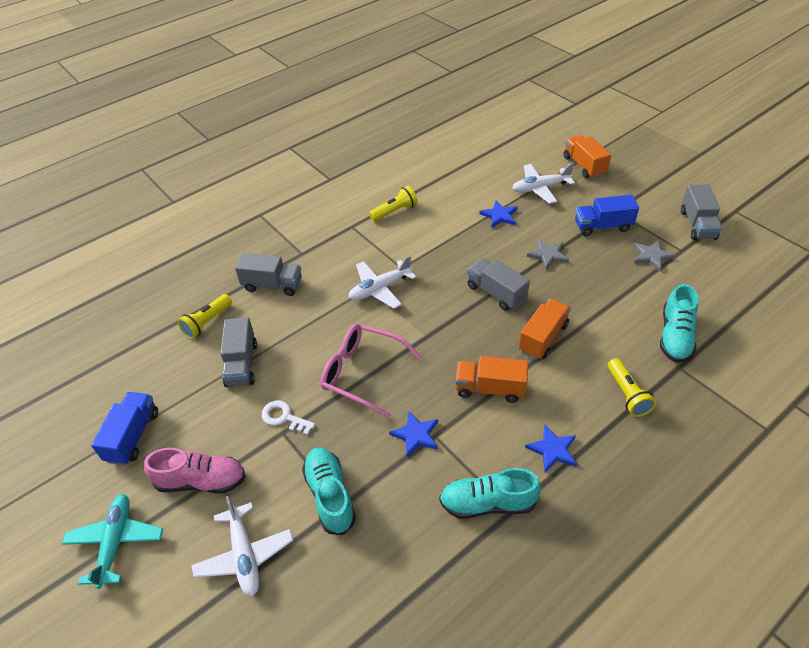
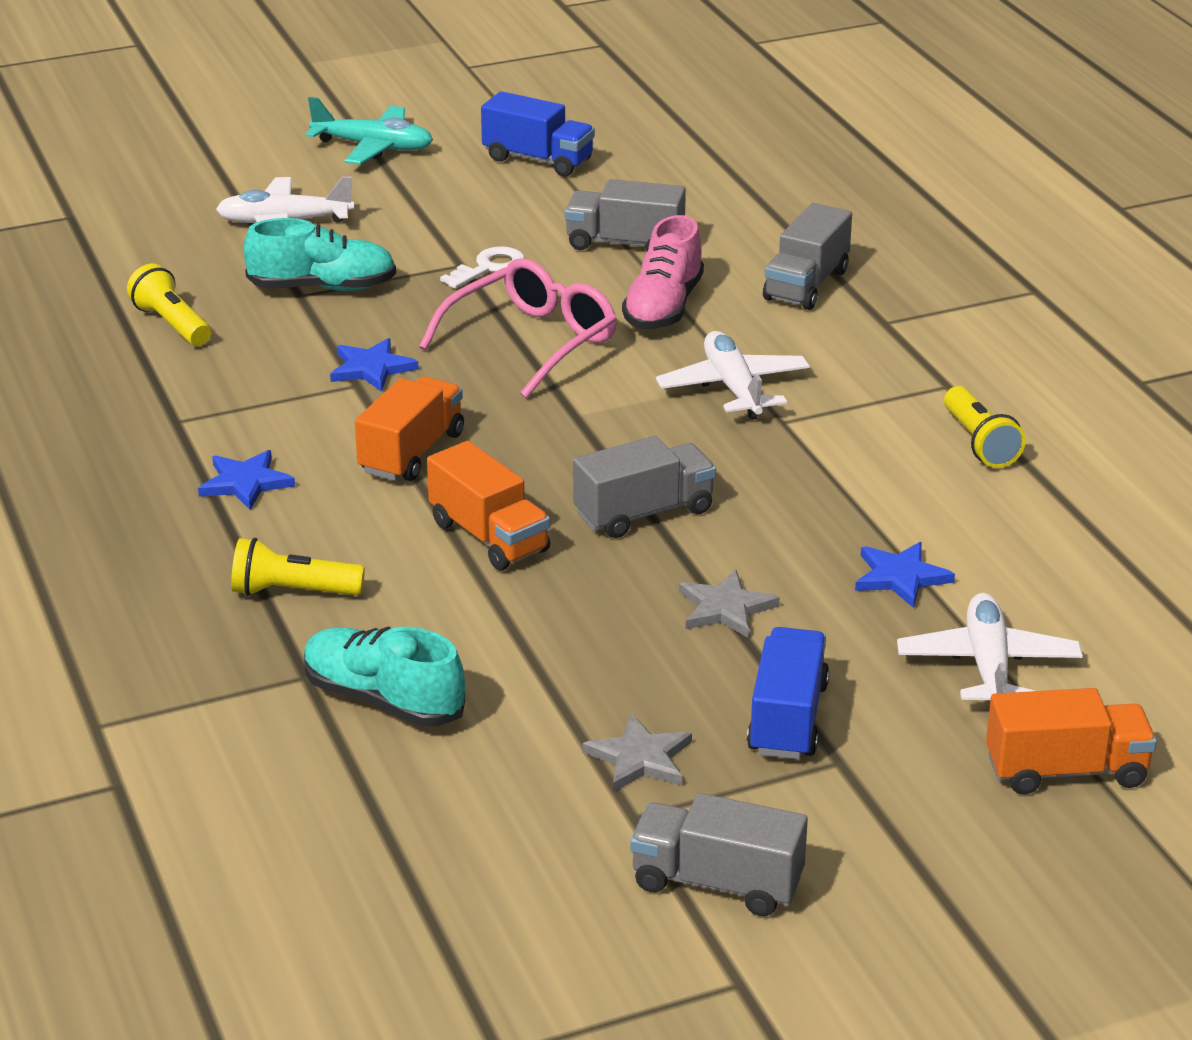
camera: 105 degrees right, 15 degrees down
(201, 481) = (422, 202): pink shoe -> pink shoe (663, 307)
(207, 322) = (742, 222): yellow flashlight -> yellow flashlight (172, 324)
(487, 503) = (205, 404): turquoise shoe -> none

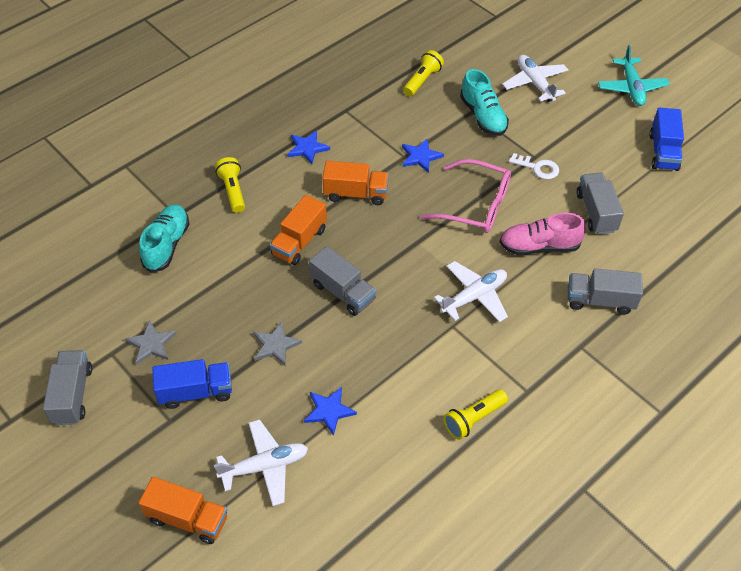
camera: 70 degrees right, 20 degrees up
(1066, 771) = (188, 518): orange truck -> orange truck turned 45 degrees counterclockwise

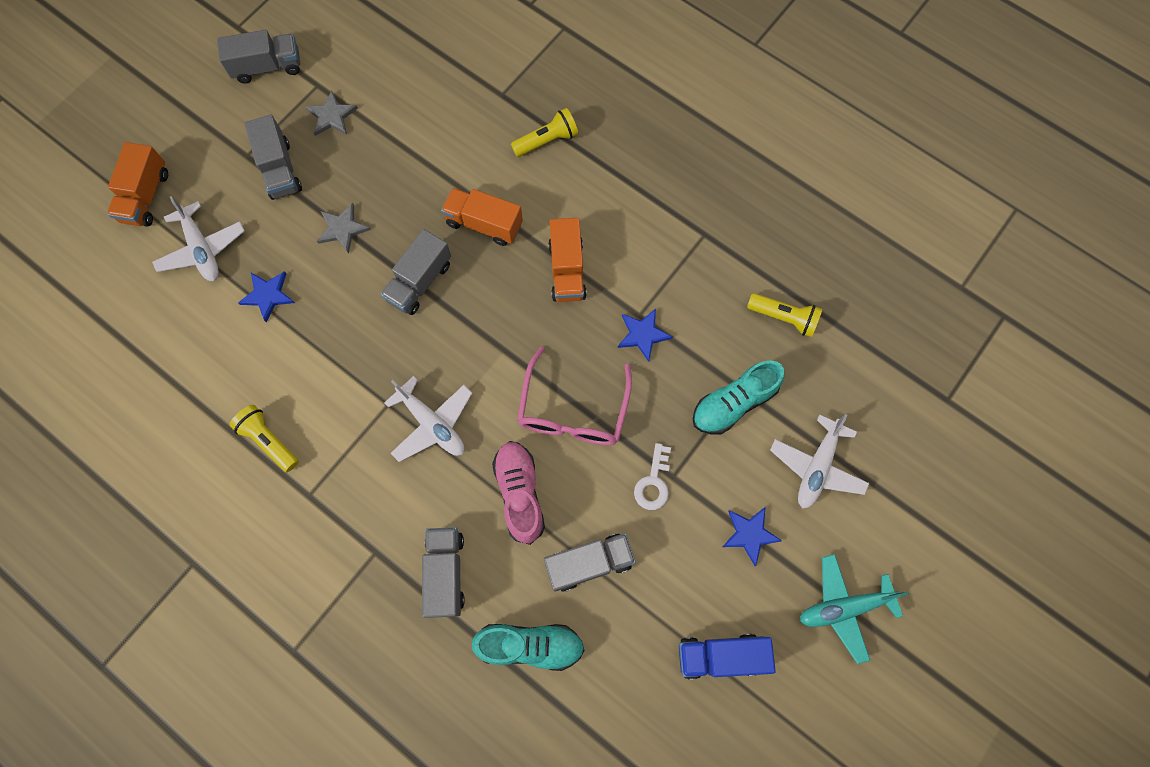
camera: 80 degrees right, 20 degrees up
(167, 245) = (459, 96): turquoise shoe -> turquoise shoe (530, 645)
(196, 392) = (280, 169): blue truck -> grey truck
(307, 148) = (630, 204): blue star -> blue star (750, 534)
(535, 83) = (817, 466): white plane -> white plane turned 150 degrees clockwise

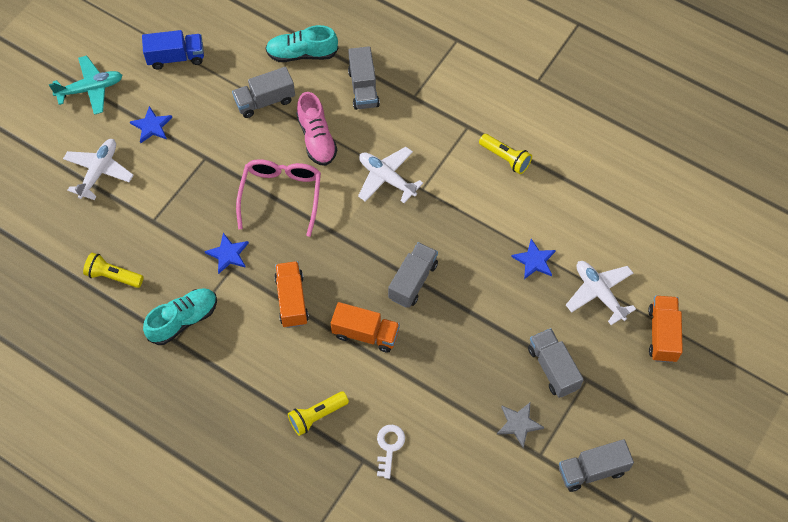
camera: 175 degrees right, 10 degrees down
(342, 229) = (486, 320): grey star -> none
(653, 482) = (220, 153): white key -> white key (389, 447)
(733, 403) = (158, 210): turquoise shoe -> turquoise shoe (183, 320)

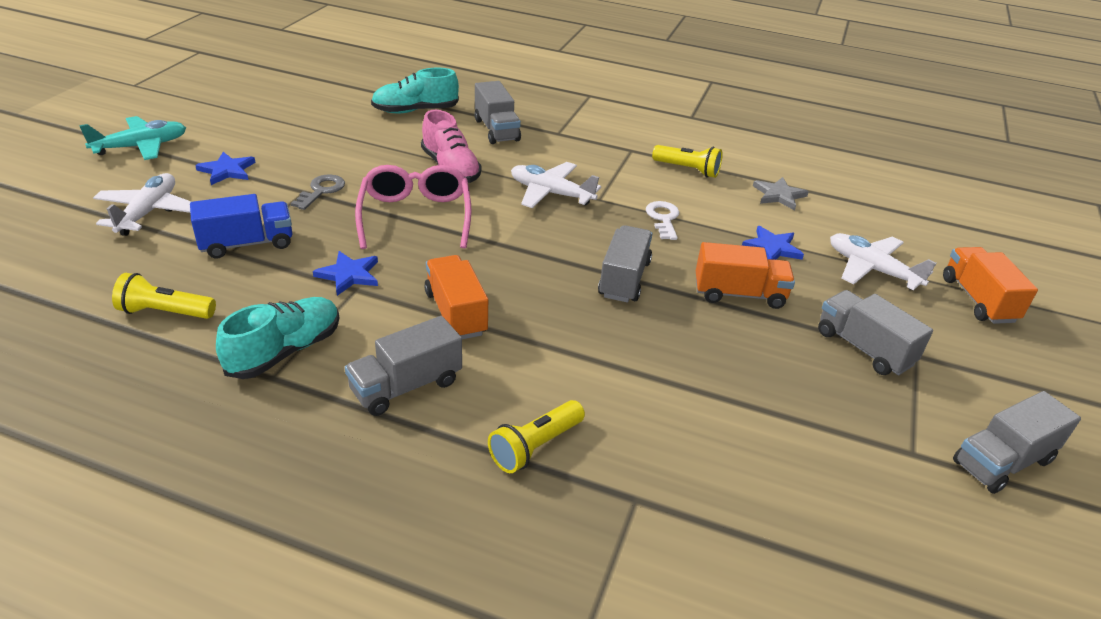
camera: 15 degrees left, 25 degrees down
(176, 57) = (258, 119): blue truck -> blue truck (247, 244)
(217, 158) = (321, 191): none -> grey key
(265, 101) = (377, 144): grey truck -> grey truck (406, 386)
(365, 334) = (578, 338): orange truck -> orange truck (739, 294)
(389, 447) = (672, 474): white key -> white key (663, 218)
(519, 424) = (857, 417): grey star -> grey star (779, 195)

